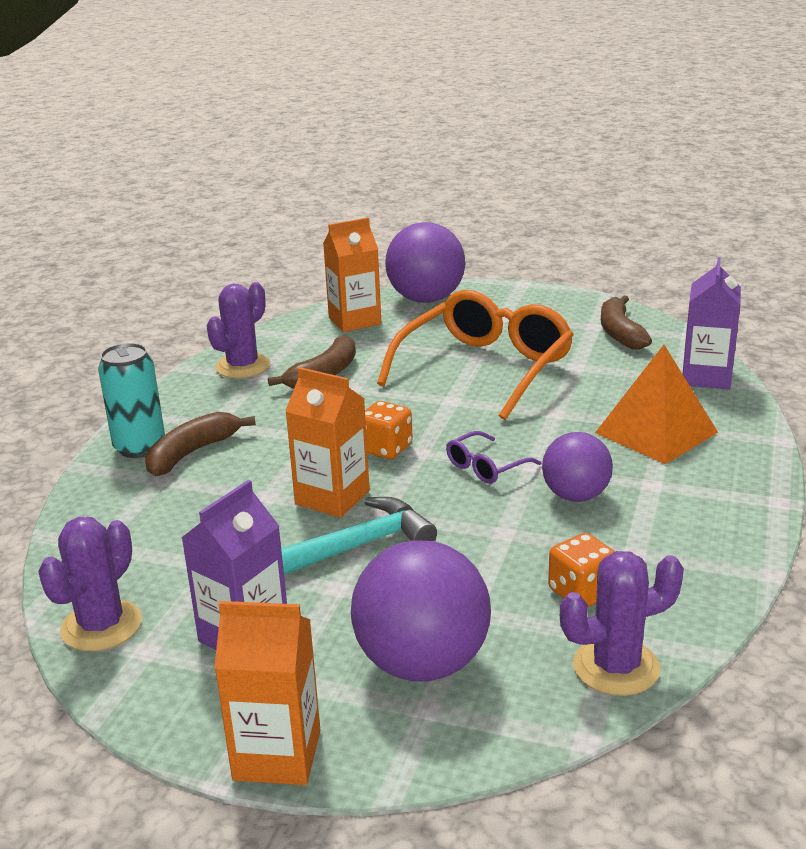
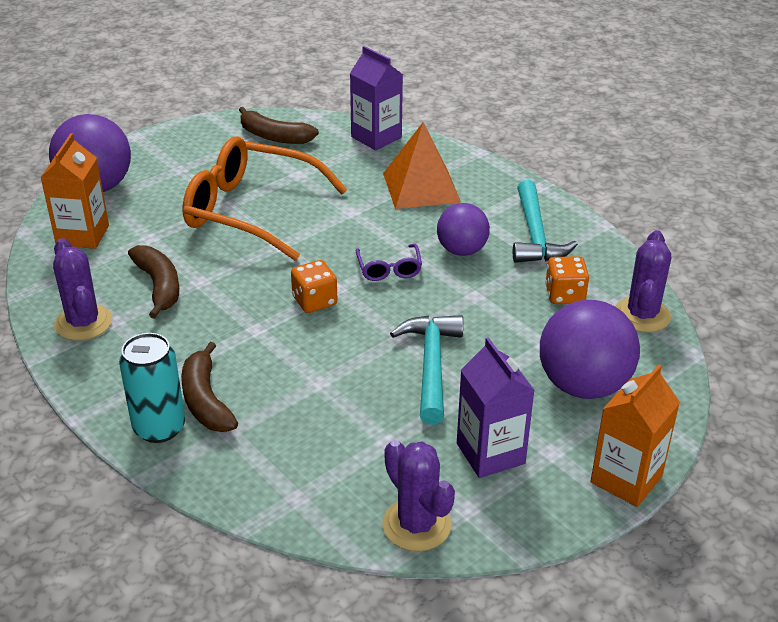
camera: 60 degrees left, 10 degrees up
(332, 497) = (355, 351): orange carton -> none
(485, 368) = (251, 211): orange glasses -> orange glasses turned 45 degrees counterclockwise
(674, 532) = (535, 235): none -> turquoise hammer

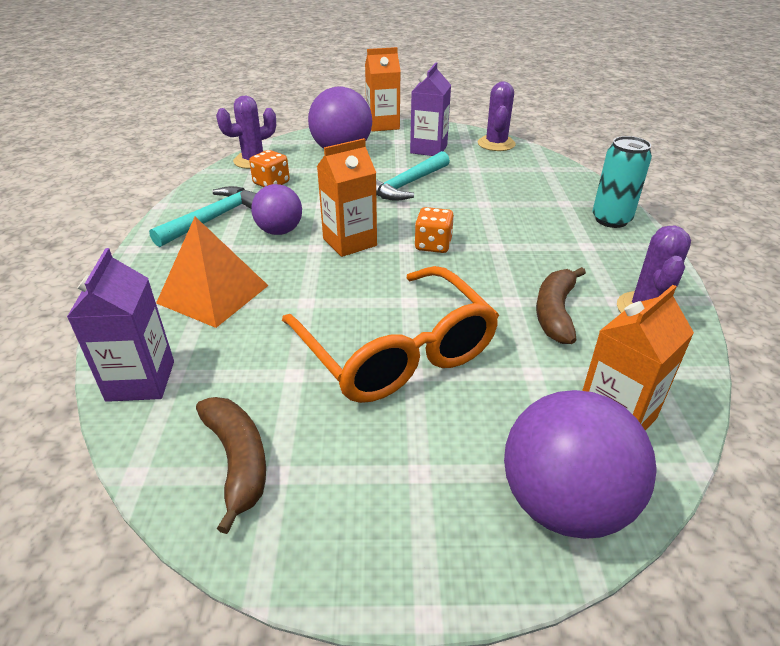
camera: 140 degrees left, 0 degrees up
(206, 400) = (569, 221): brown banana -> none
(389, 269) = (349, 242): purple glasses -> orange carton

